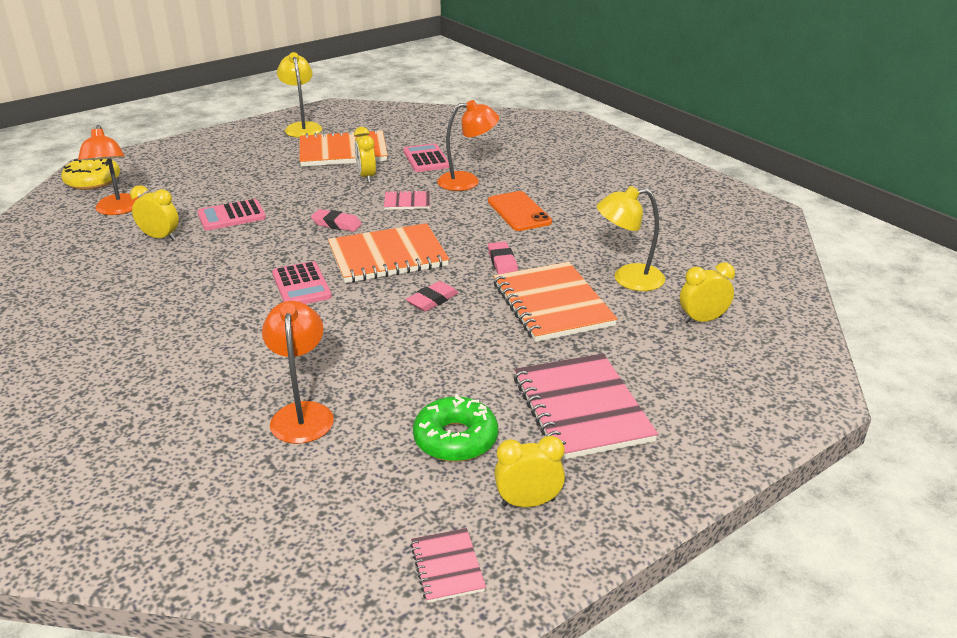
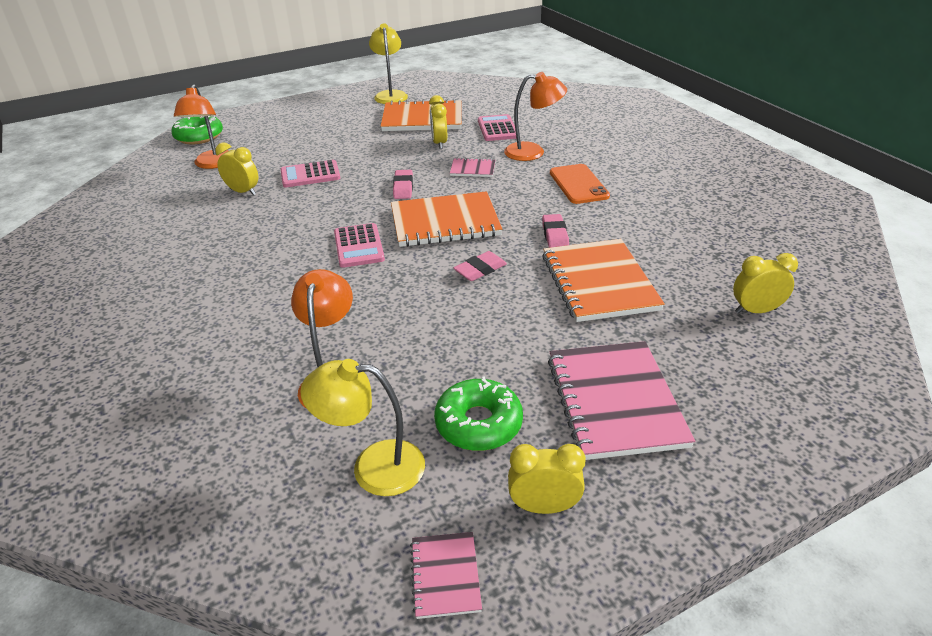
camera: 10 degrees right, 5 degrees up
(93, 181) = (199, 136): yellow donut -> green donut
(336, 224) = (403, 187): pink eraser -> pink eraser turned 60 degrees clockwise
(628, 279) = (680, 260): yellow lamp -> yellow lamp (373, 467)

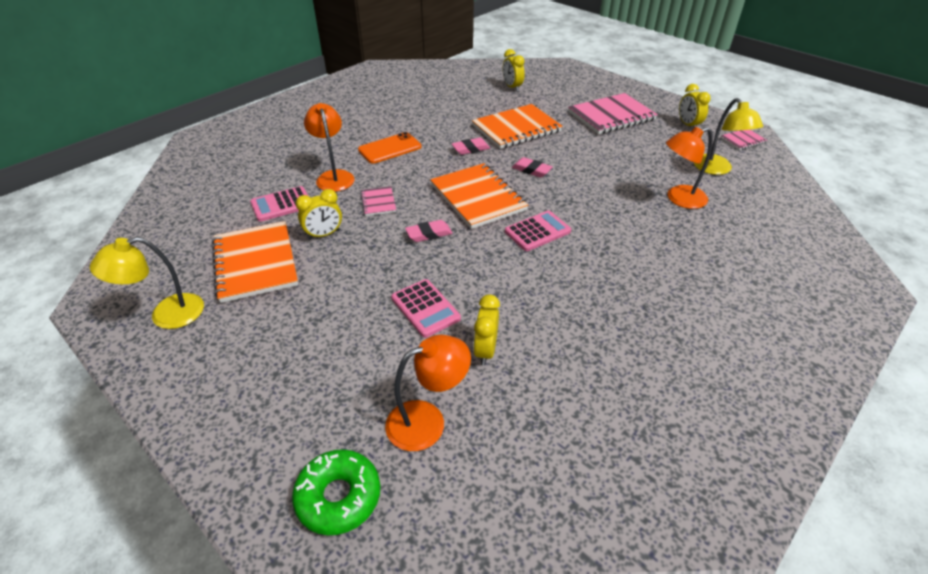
camera: 110 degrees left, 5 degrees up
(478, 423) = (661, 147): green donut -> none

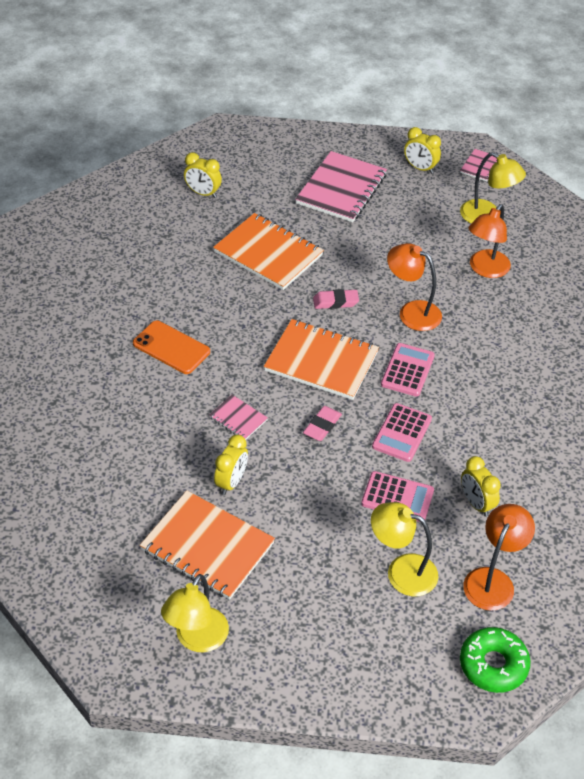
camera: 40 degrees left, 5 degrees up
(281, 204) = (148, 475): pink calculator -> pink calculator (402, 433)
(334, 176) = (158, 414): orange lamp -> orange lamp (412, 312)
(361, 363) = (401, 571): none -> yellow lamp
(390, 148) = (171, 347): orange phone -> orange phone turned 75 degrees counterclockwise
(470, 149) = (252, 305): pink eraser -> none
(516, 128) = (268, 254): orange notebook -> orange notebook turned 75 degrees counterclockwise

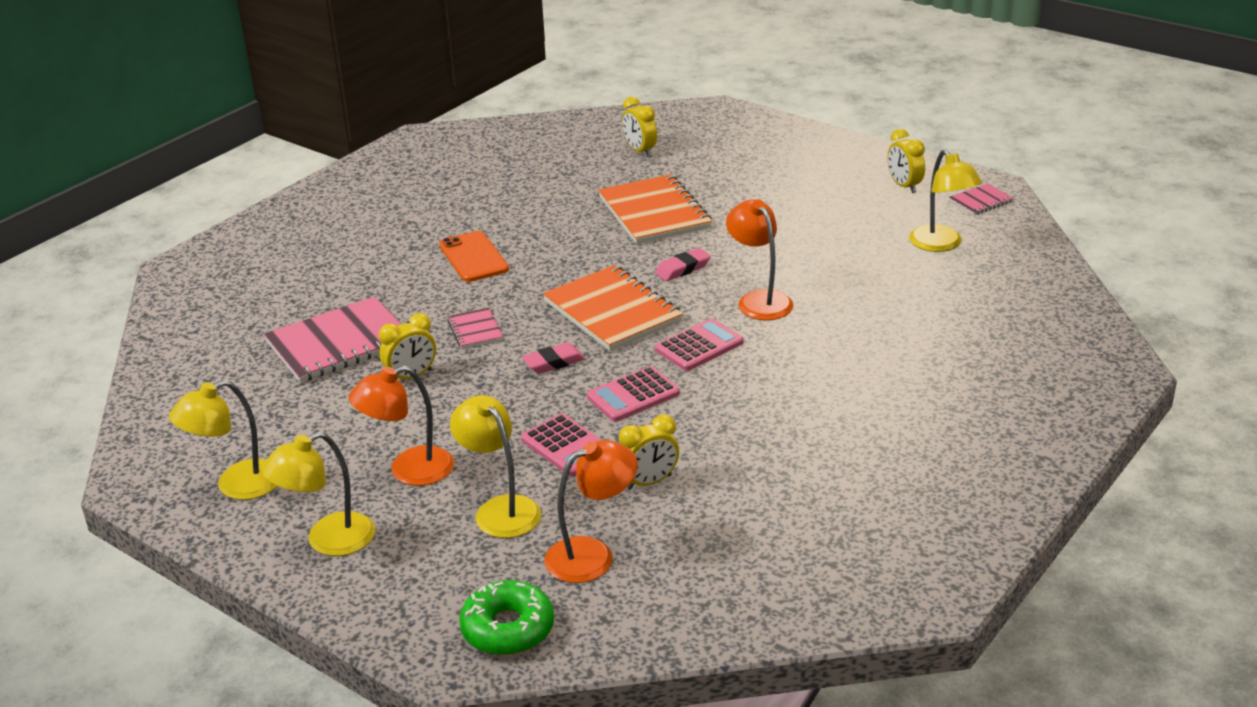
camera: 35 degrees right, 15 degrees down
(207, 547) = (330, 418): orange notebook -> none
(310, 654) = (328, 541): none -> yellow lamp
(335, 302) = (682, 269): pink eraser -> pink eraser turned 60 degrees counterclockwise
(341, 189) = (792, 182): pink notebook -> pink notebook (339, 343)
(476, 503) = (649, 482): yellow clock -> yellow clock turned 120 degrees counterclockwise
(485, 269) = (888, 288): orange lamp -> orange lamp (409, 470)

